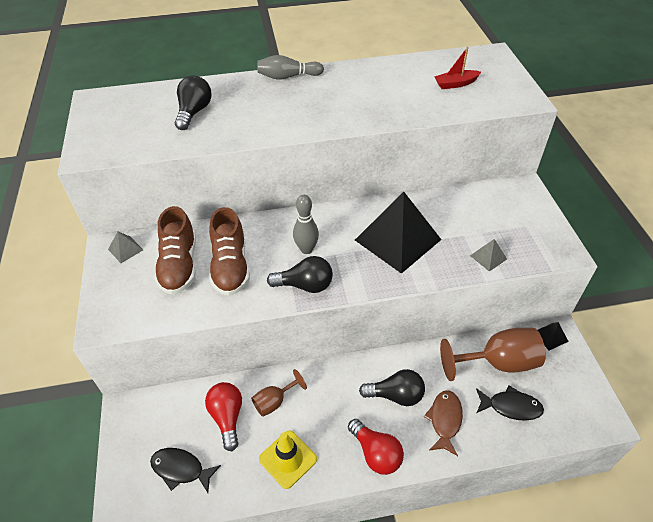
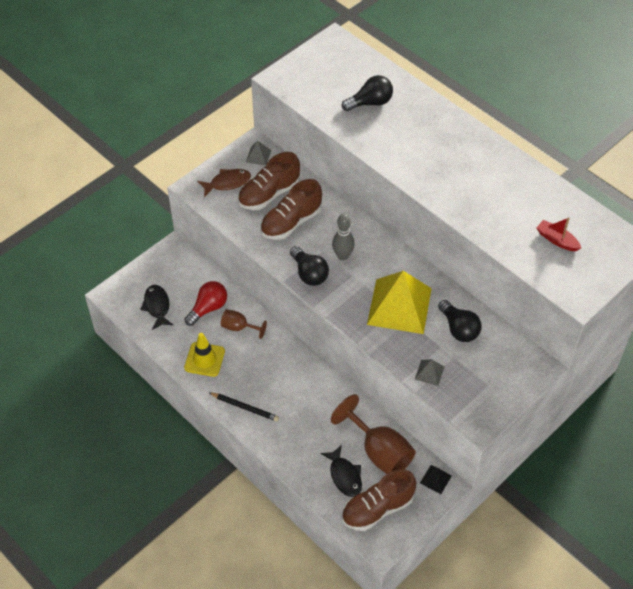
camera: 55 degrees right, 5 degrees up
(288, 77) = (464, 129): grey bowling pin -> none
(376, 453) = (245, 407): red light bulb -> black pencil
(395, 395) = (298, 397): black light bulb -> black light bulb (459, 329)
(398, 239) = (399, 306): black pyramid -> yellow pyramid
(445, 420) = (301, 437): brown fish -> brown fish (227, 183)
(562, 400) = (377, 509): none -> brown shoe

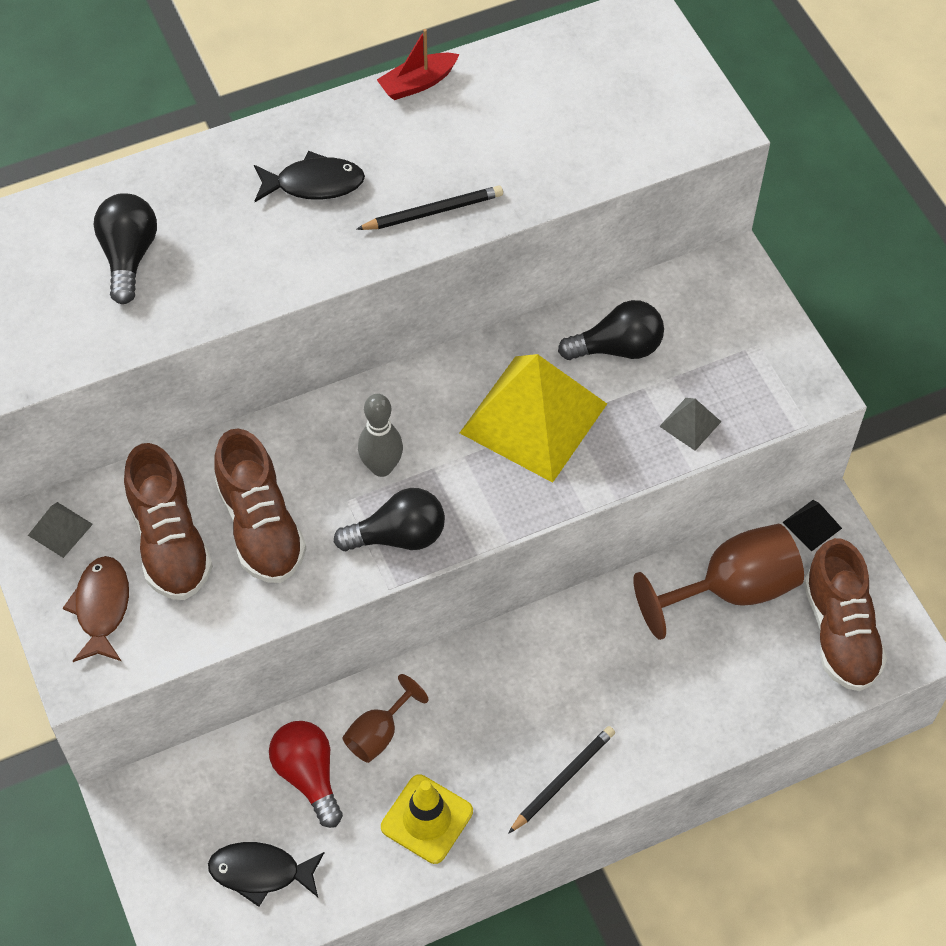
camera: 70 degrees left, 5 degrees up
(344, 476) = (761, 660): black fish -> black fish (314, 184)
(455, 199) = (433, 212): none -> black pencil
(557, 240) = (586, 107): red boat -> red boat (417, 83)

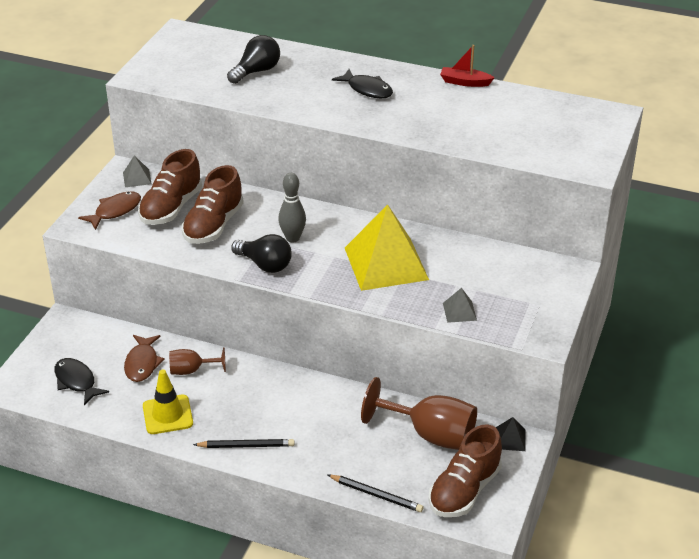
camera: 45 degrees right, 20 degrees down
(308, 776) = (142, 363): red light bulb -> brown fish
(433, 212) = (405, 125): black pencil -> black pencil (376, 495)
(617, 348) = (464, 264): black light bulb -> none

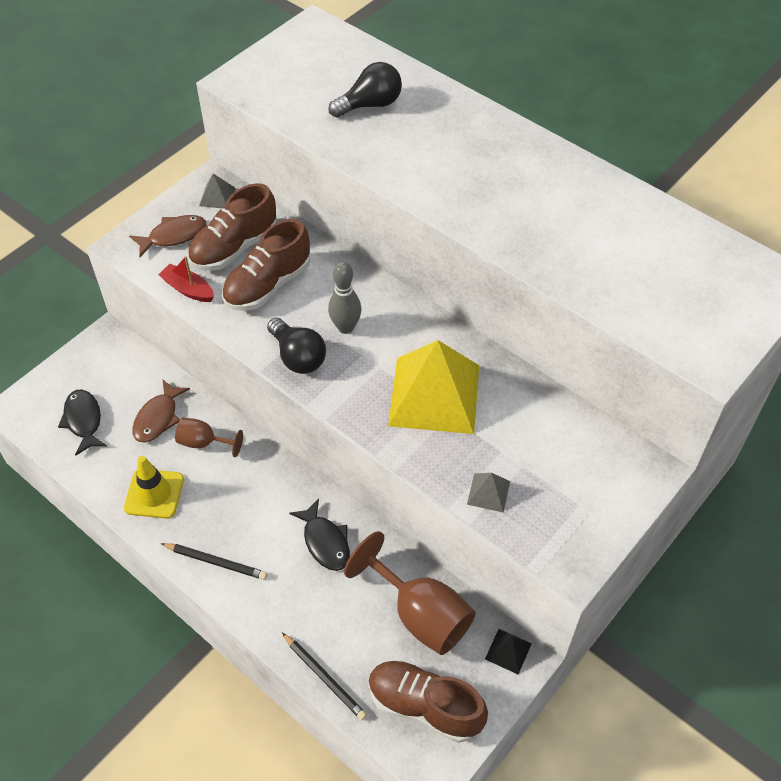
camera: 20 degrees right, 15 degrees up
(367, 89) = (486, 164): black fish -> black fish (325, 542)
(464, 490) = (424, 706): brown shoe -> brown shoe turned 60 degrees clockwise
(465, 82) = (611, 181): red boat -> red boat (188, 289)

